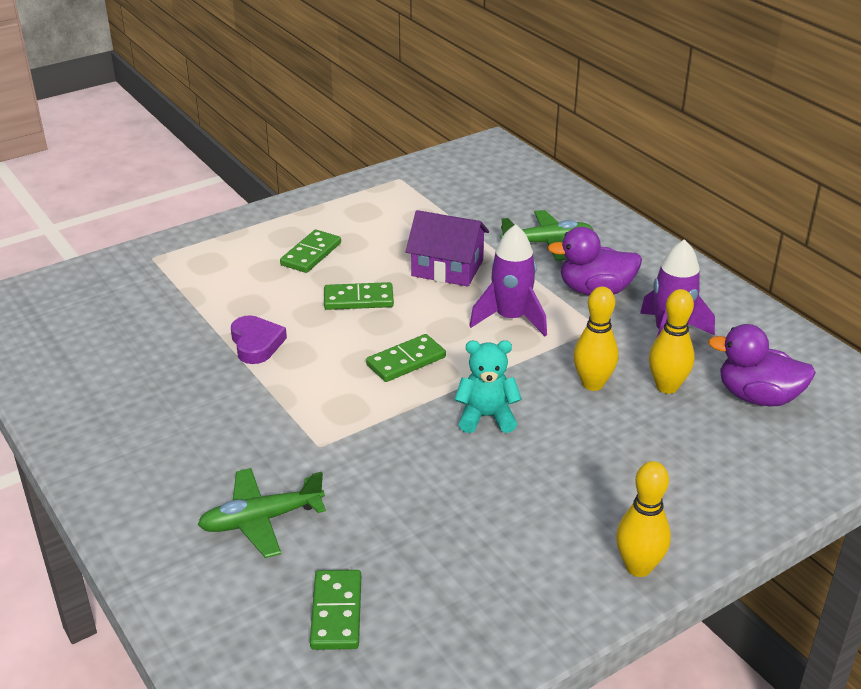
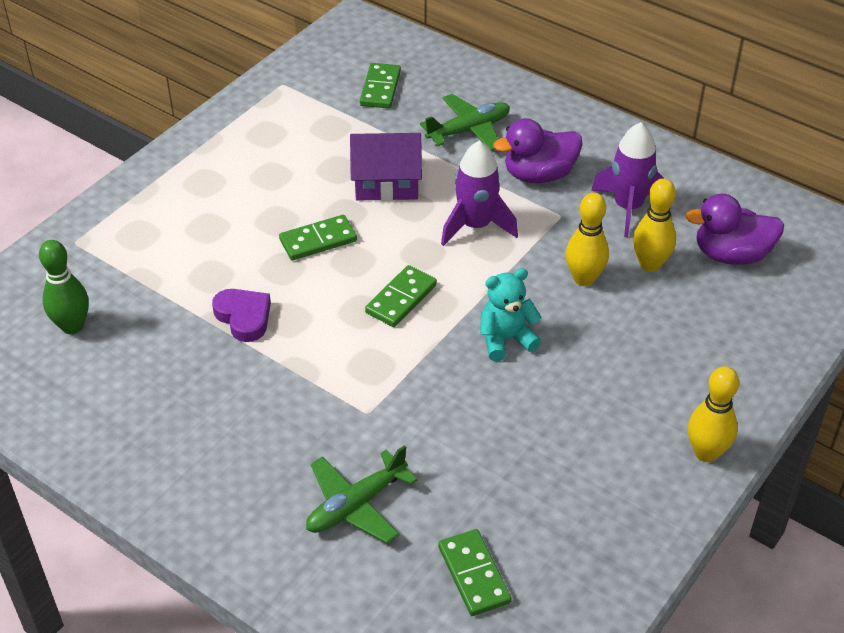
camera: 20 degrees left, 10 degrees up
(109, 318) = (72, 326): none -> green bowling pin
(311, 254) = (241, 198): green domino -> green domino (380, 88)

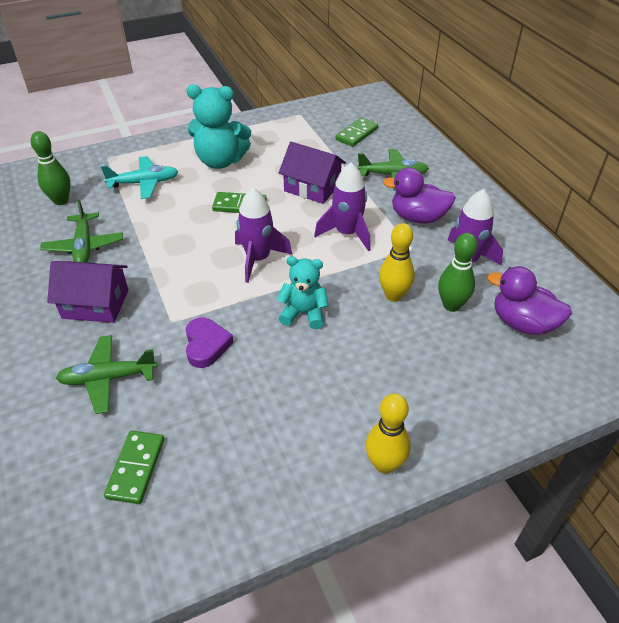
camera: 30 degrees right, 0 degrees up
(164, 258) = (144, 183): none -> turquoise plane
(169, 372) = (84, 246): none -> green plane
(238, 190) = (220, 161): none -> turquoise teddy bear
(244, 317) = (155, 232): purple heart -> purple heart (206, 345)
(257, 433) = (95, 304): none -> purple house
(401, 299) = (258, 259): green domino -> purple rocket
(650, 264) = (451, 305): yellow bowling pin -> green bowling pin

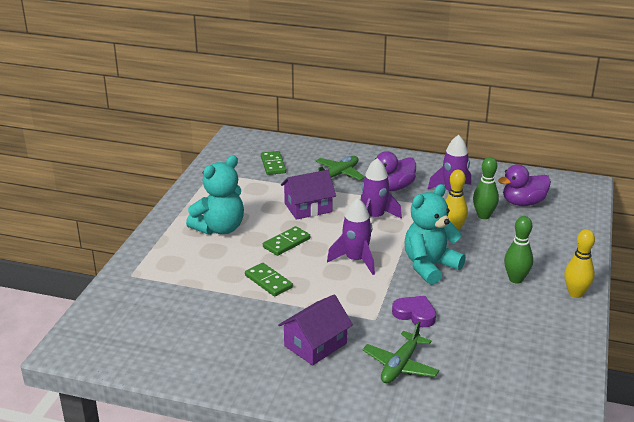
camera: 50 degrees left, 15 degrees down
(61, 200) = (159, 318): green bowling pin -> green bowling pin (516, 279)
(84, 246) = (238, 327): green plane -> none
(136, 468) = (492, 381): green domino -> green domino (268, 281)
(144, 183) = (196, 271): turquoise plane -> none
(303, 313) = (430, 266): turquoise teddy bear -> turquoise teddy bear, size x1.60

